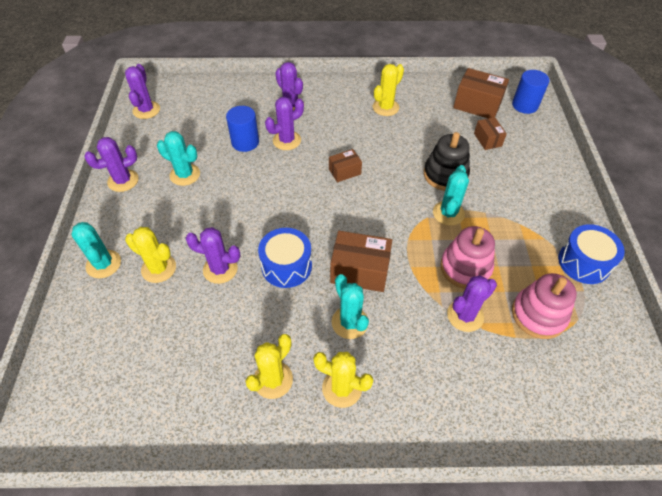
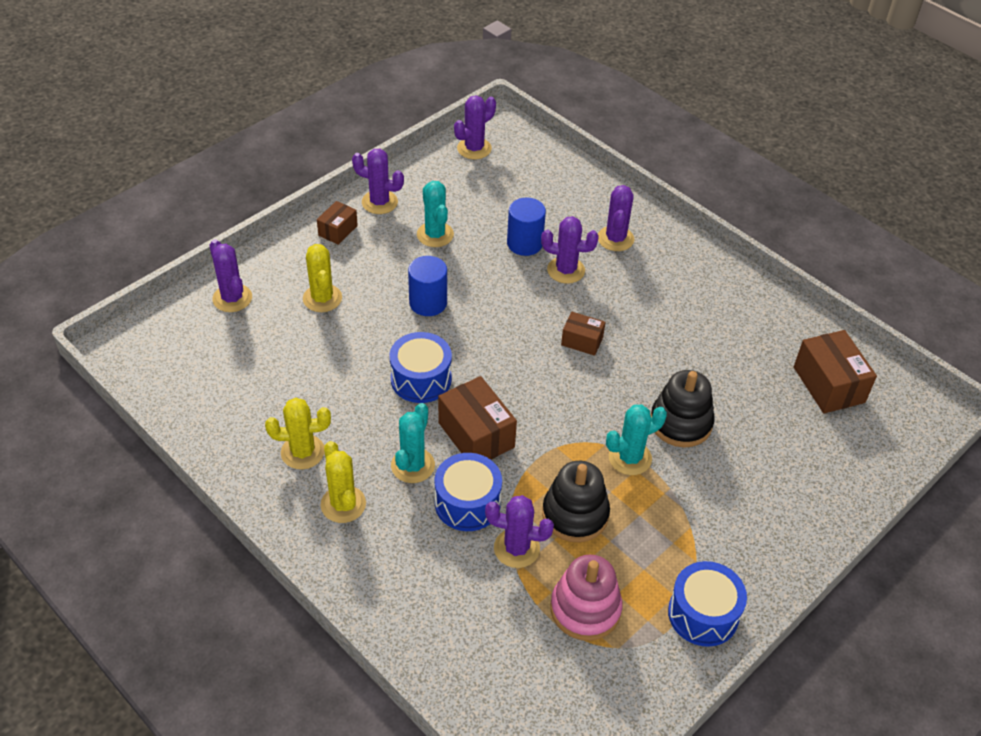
camera: 45 degrees right, 5 degrees down
(103, 264) = (288, 262): turquoise cactus -> none
(220, 269) = (366, 337): purple cactus -> purple cactus (232, 298)
(385, 107) = (715, 311): yellow cactus -> none
(407, 315) = (467, 503): none -> blue drum
(465, 268) = (575, 514): pink stacking toy -> black stacking toy
(487, 140) = (783, 427): brown box -> brown box (338, 230)
(525, 105) = (890, 428): blue cylinder -> blue cylinder (428, 303)

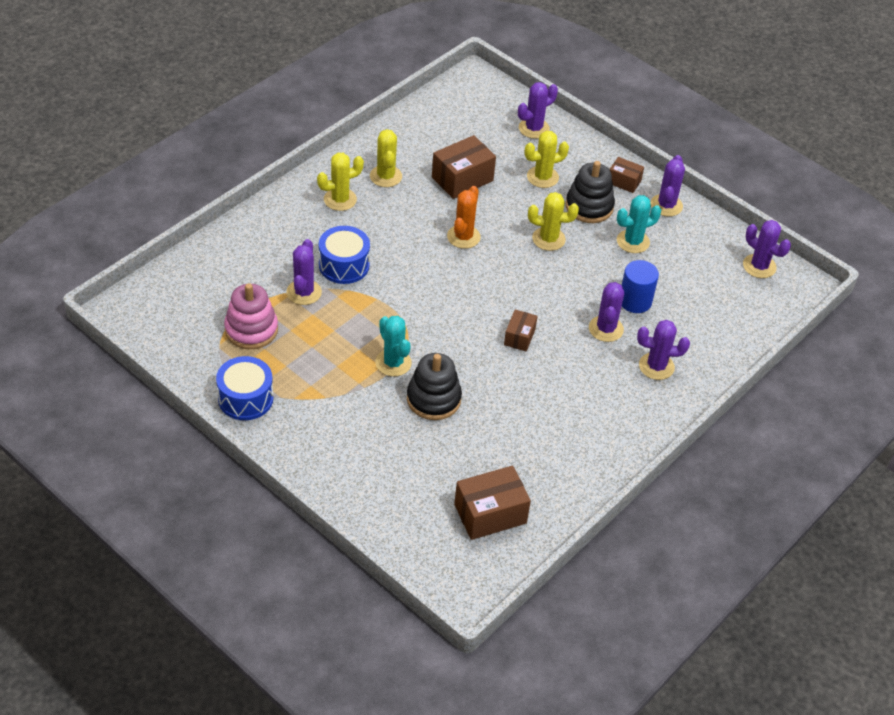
camera: 85 degrees right, 0 degrees up
(413, 465) = (377, 234): turquoise cactus -> none
(421, 379) = (463, 237): blue drum -> orange cactus
(428, 303) = (548, 239): blue cylinder -> yellow cactus
(476, 435) = (409, 270): brown box -> brown box (462, 179)
(575, 514) = (335, 326): black stacking toy -> black stacking toy (589, 206)

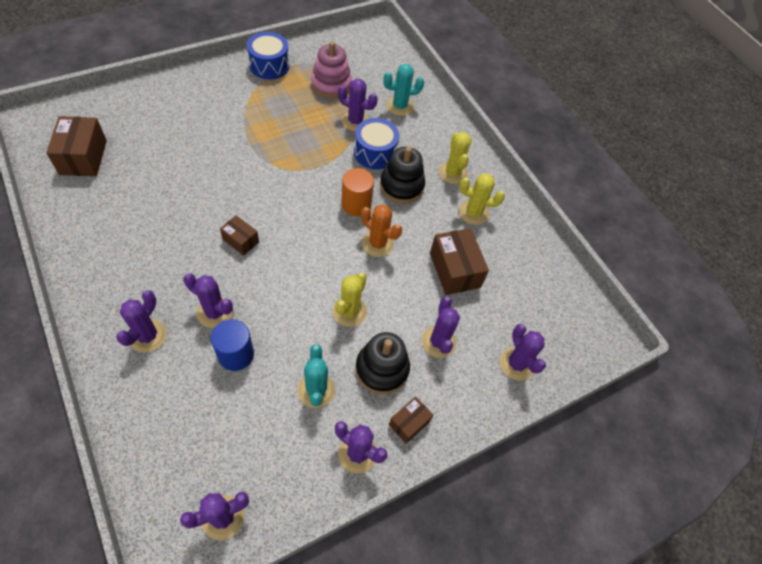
camera: 105 degrees right, 10 degrees up
(393, 363) = (258, 150): turquoise cactus -> turquoise cactus (400, 106)
(424, 263) = (356, 204): none -> orange cylinder
(433, 399) = (209, 161): black stacking toy -> black stacking toy (401, 186)
(542, 177) = (438, 342): yellow cactus -> purple cactus

